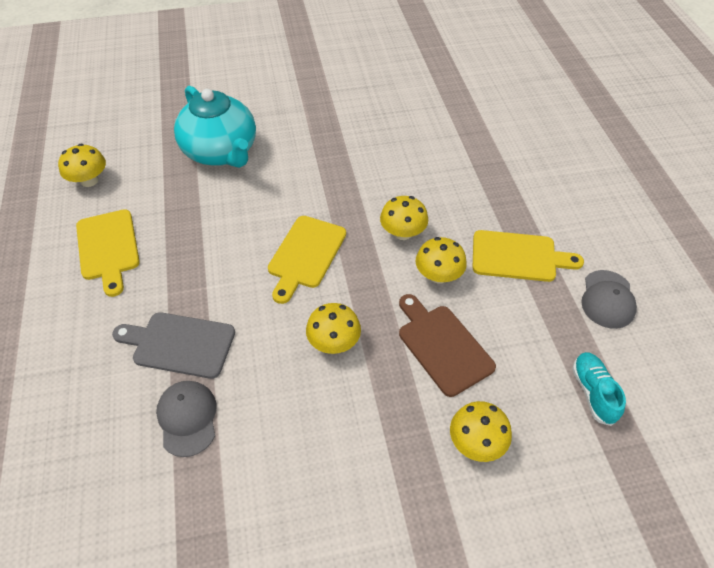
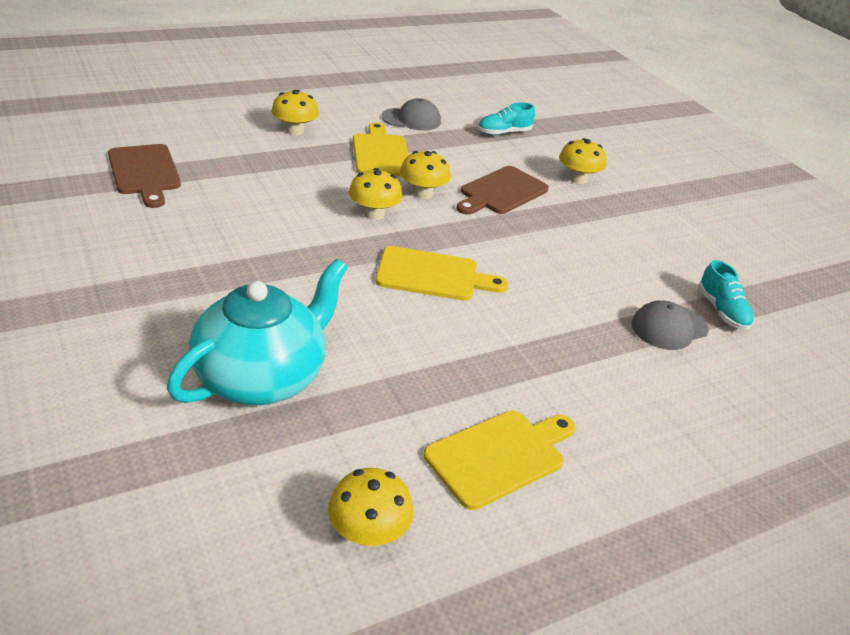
camera: 110 degrees left, 15 degrees down
(179, 344) = (598, 350): grey cutting board -> none
(194, 488) = (722, 311): none -> turquoise shoe
(334, 342) = (532, 248): yellow mushroom -> yellow mushroom (294, 130)
(467, 109) = (144, 172): none -> brown cutting board

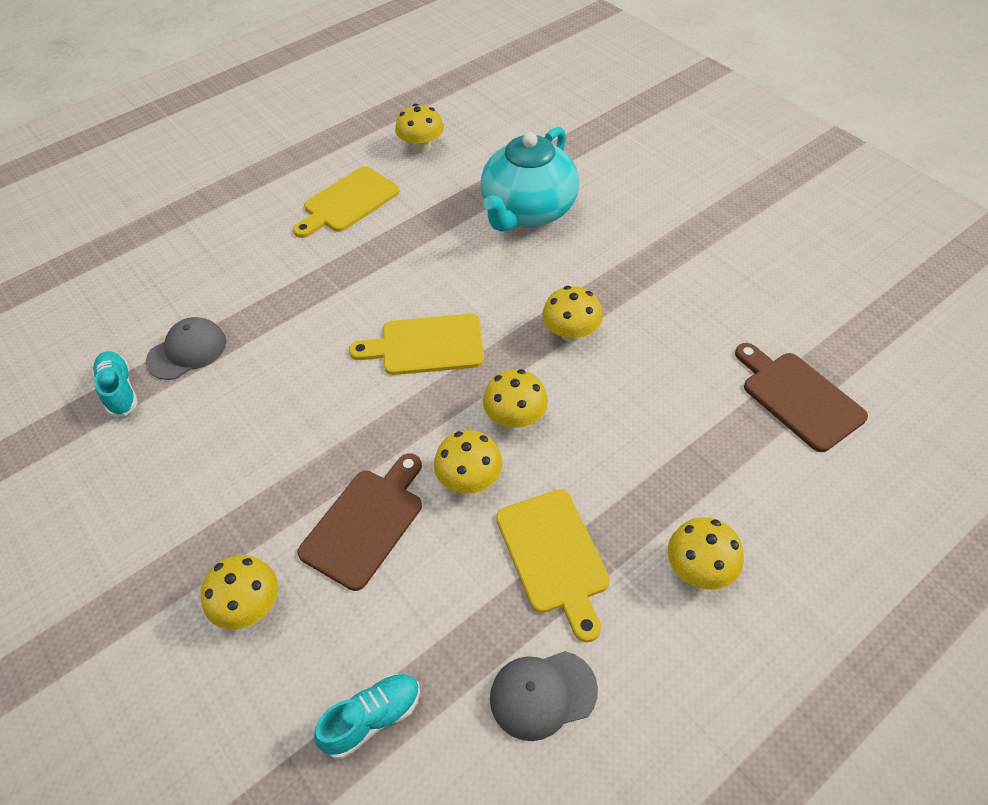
camera: 175 degrees right, 15 degrees up
(293, 252) = (571, 332): none -> yellow mushroom

